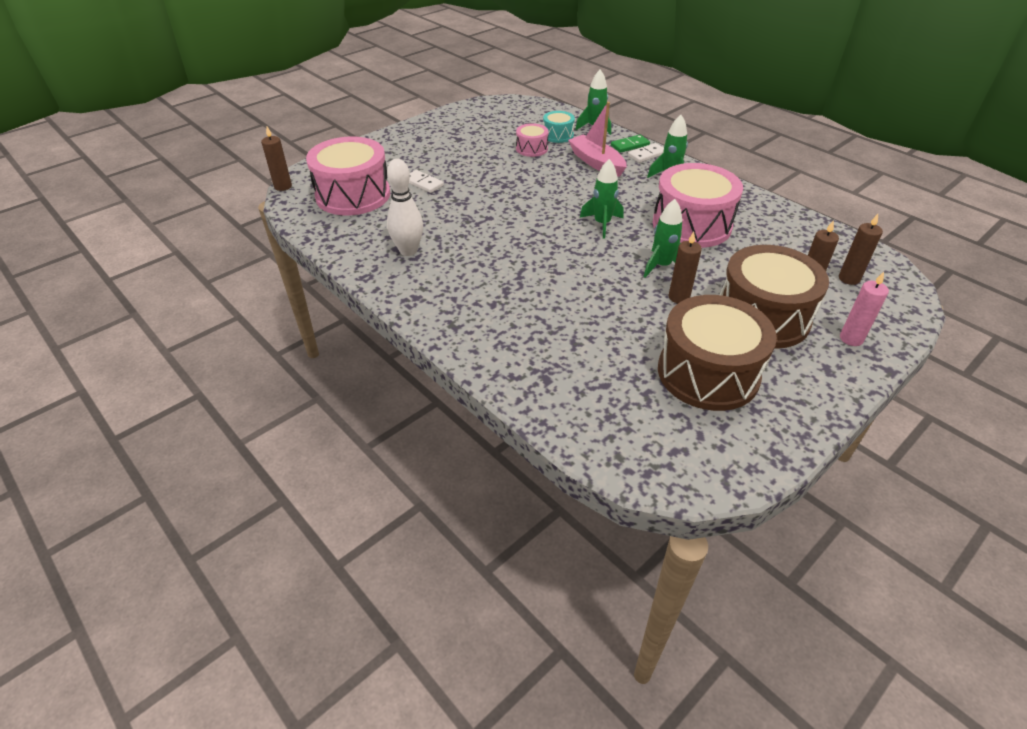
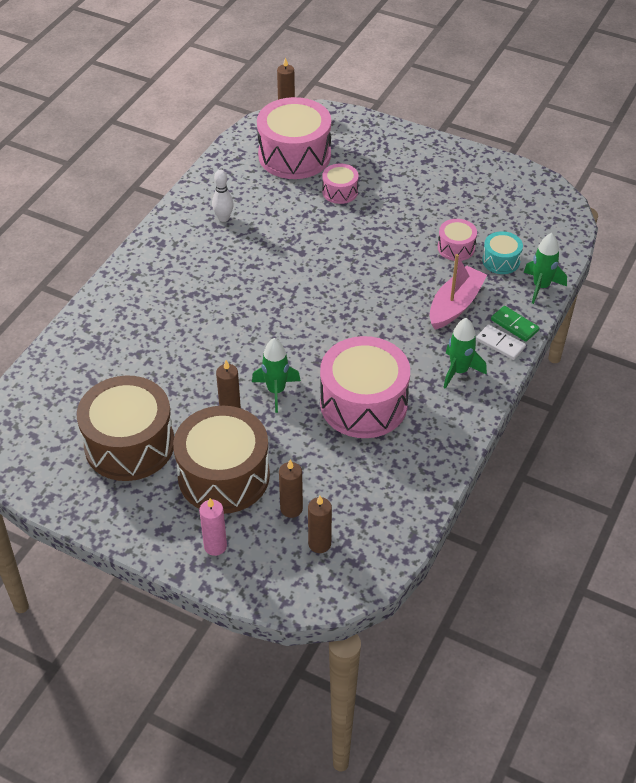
camera: 70 degrees right, 5 degrees up
(408, 251) = (223, 218): white bowling pin -> white bowling pin, size x0.66
(423, 183) = (340, 191): white domino -> pink drum
(602, 224) = (330, 334): green rocket -> none

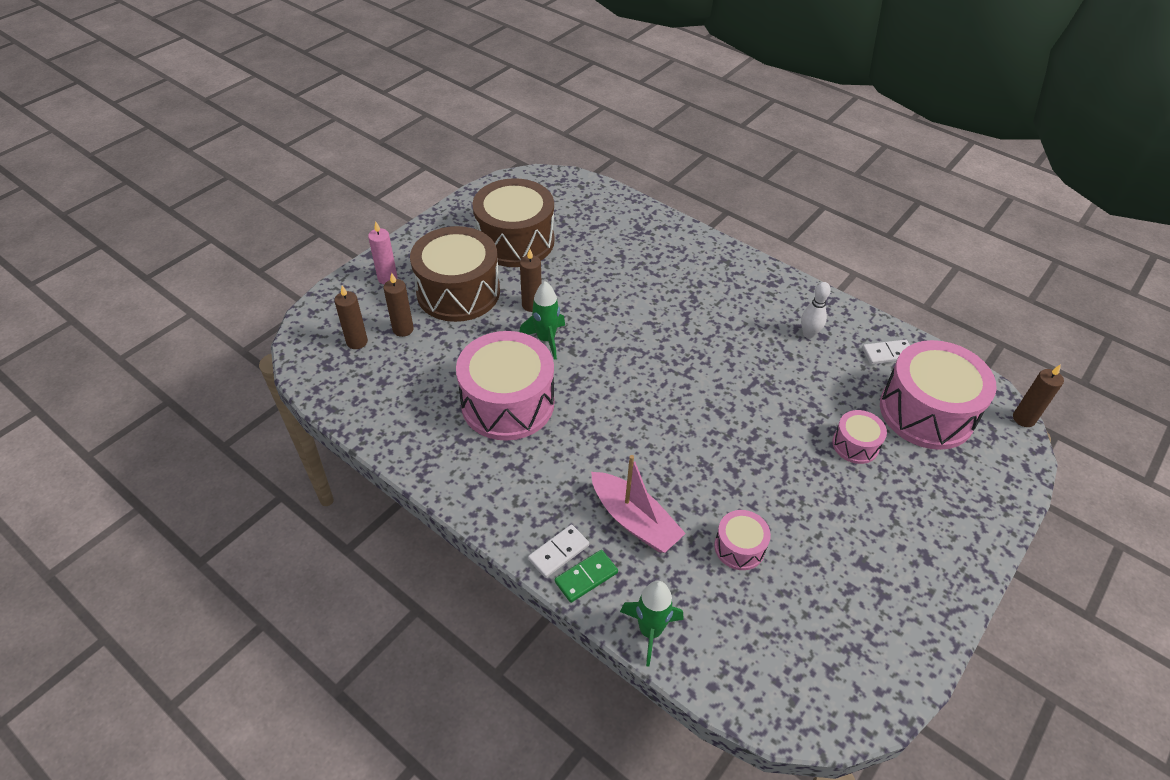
camera: 100 degrees right, 0 degrees up
(236, 173) = (887, 354): none -> white domino
(459, 371) = (527, 498): green rocket -> none
(501, 261) = (708, 595): turquoise drum -> none

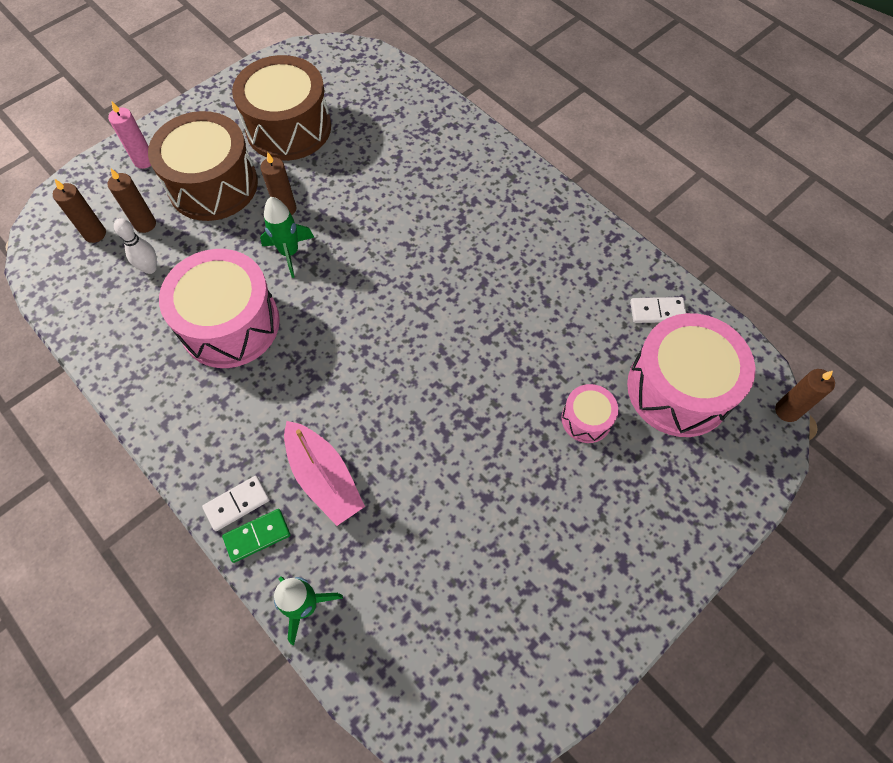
camera: 10 degrees right, 15 degrees up
(739, 547) = (425, 524): pink drum -> none
(809, 334) = (576, 277): white bowling pin -> white bowling pin (150, 268)

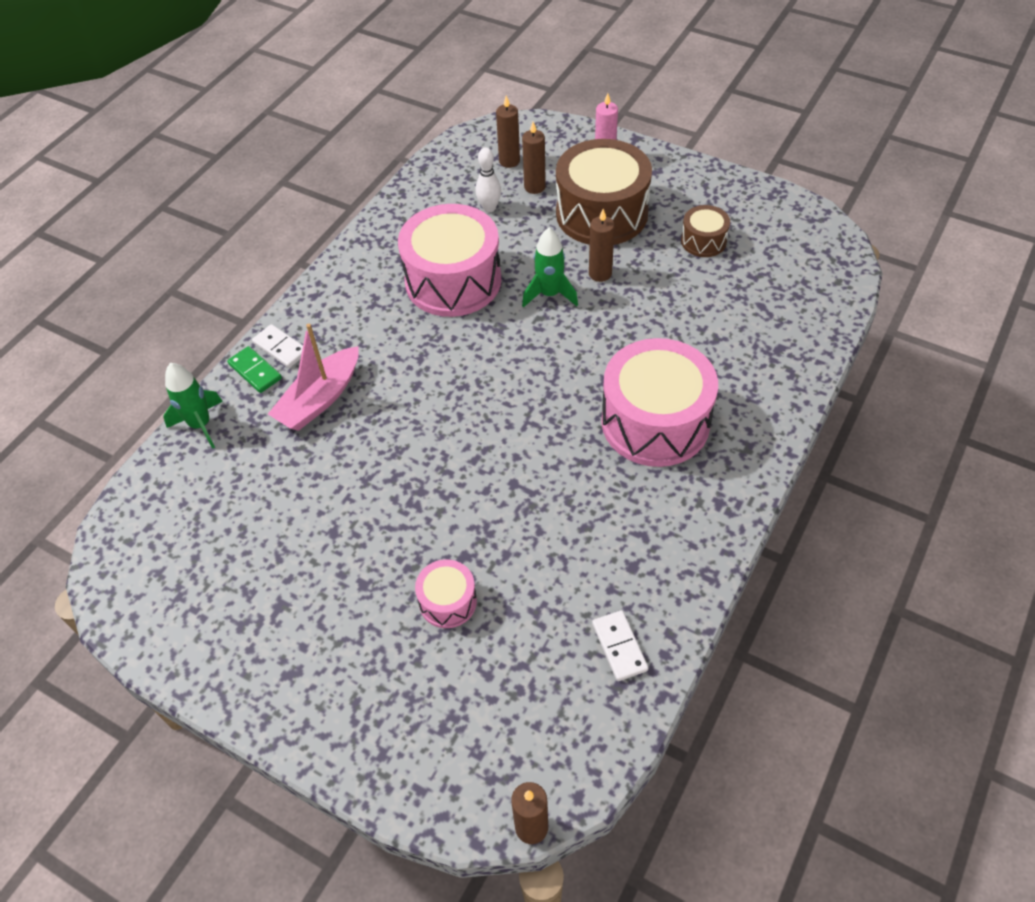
camera: 75 degrees right, 10 degrees down
(288, 128) = (703, 241): brown drum -> brown drum, size x0.48
(678, 389) = (519, 691): pink drum -> pink drum (655, 422)

